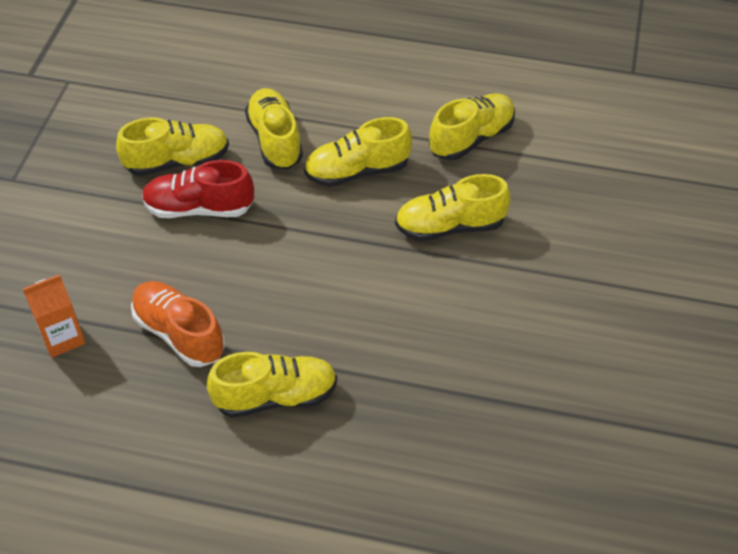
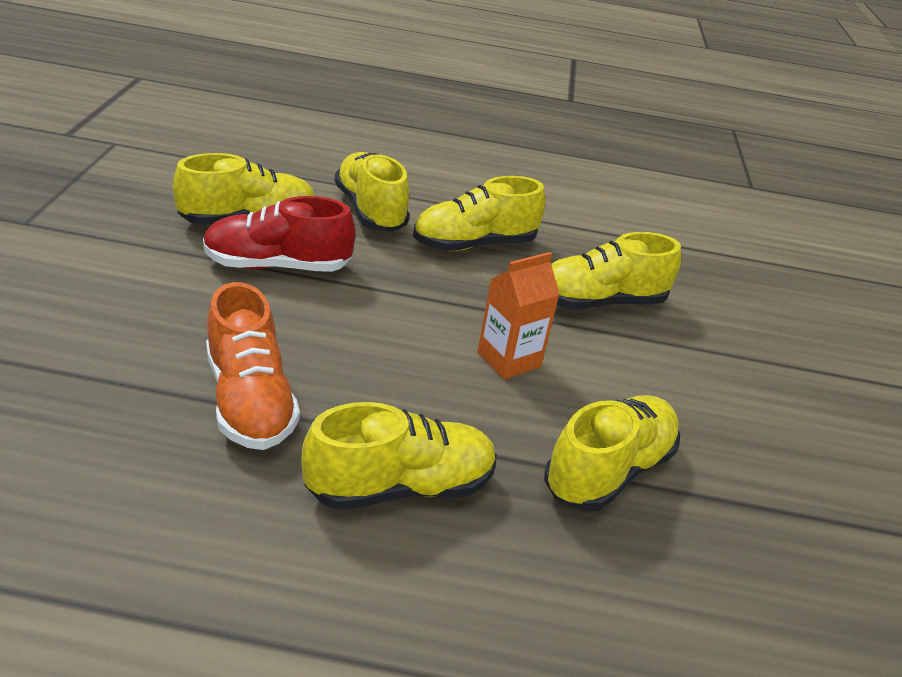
camera: 10 degrees left, 15 degrees down
(62, 338) = (67, 399): orange carton -> orange carton (509, 359)
(179, 333) = (249, 400): orange shoe -> orange shoe turned 150 degrees counterclockwise
(471, 138) = (600, 225): yellow shoe -> yellow shoe (608, 470)

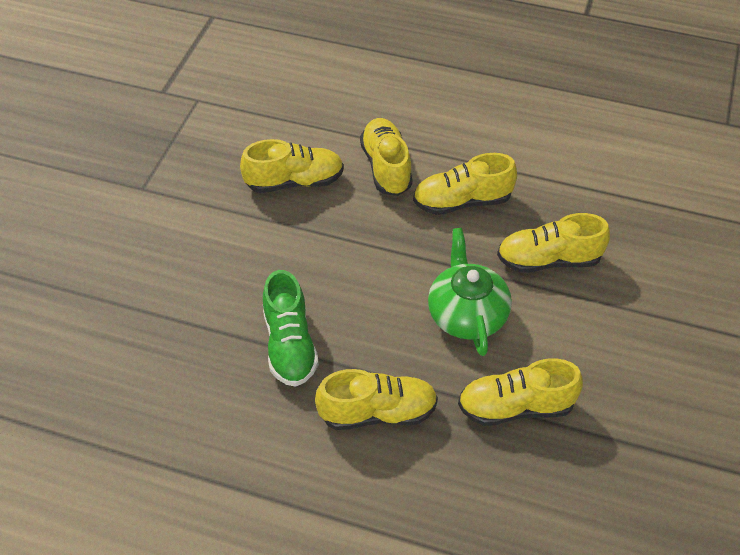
camera: 15 degrees right, 15 degrees up
(249, 400) = (289, 345): orange shoe -> green shoe
(277, 266) = (313, 227): red shoe -> none
(509, 359) = (467, 314): orange carton -> green teapot
(608, 470) = (515, 407): yellow shoe -> yellow shoe turned 150 degrees counterclockwise

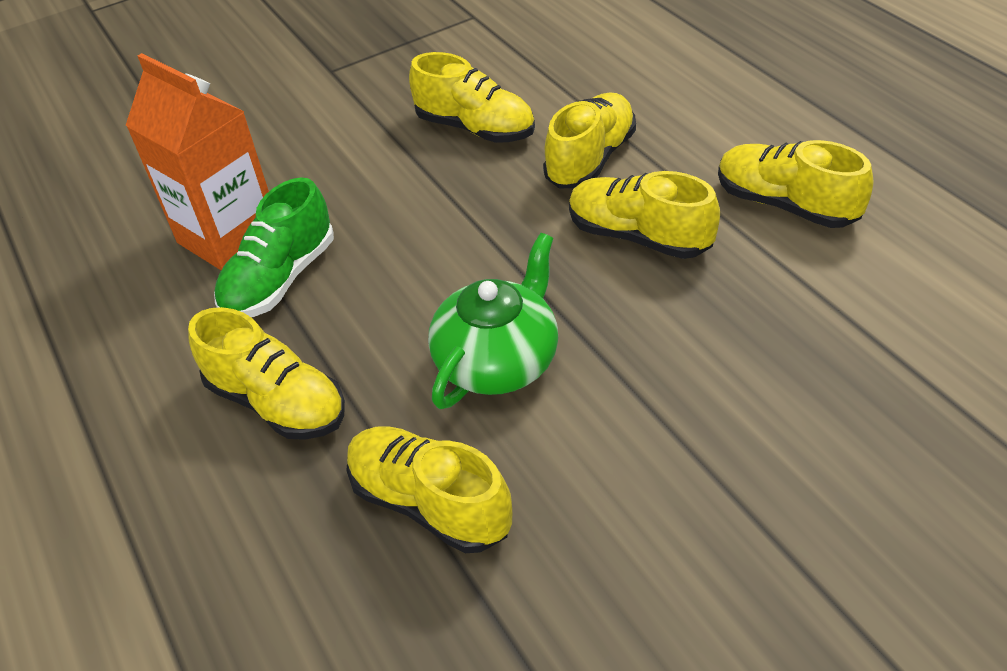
camera: 45 degrees right, 5 degrees down
(221, 339) = (229, 237): none -> orange carton
(548, 260) = (674, 359): yellow shoe -> yellow shoe (785, 204)

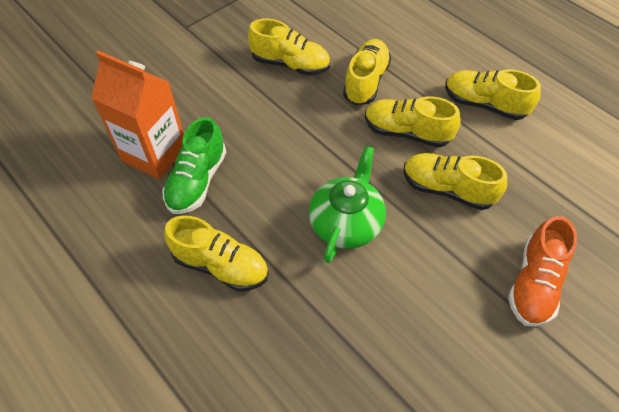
camera: 15 degrees left, 10 degrees up
(430, 503) = (331, 319): yellow shoe -> yellow shoe (447, 189)
(805, 489) = (534, 283): none -> orange shoe

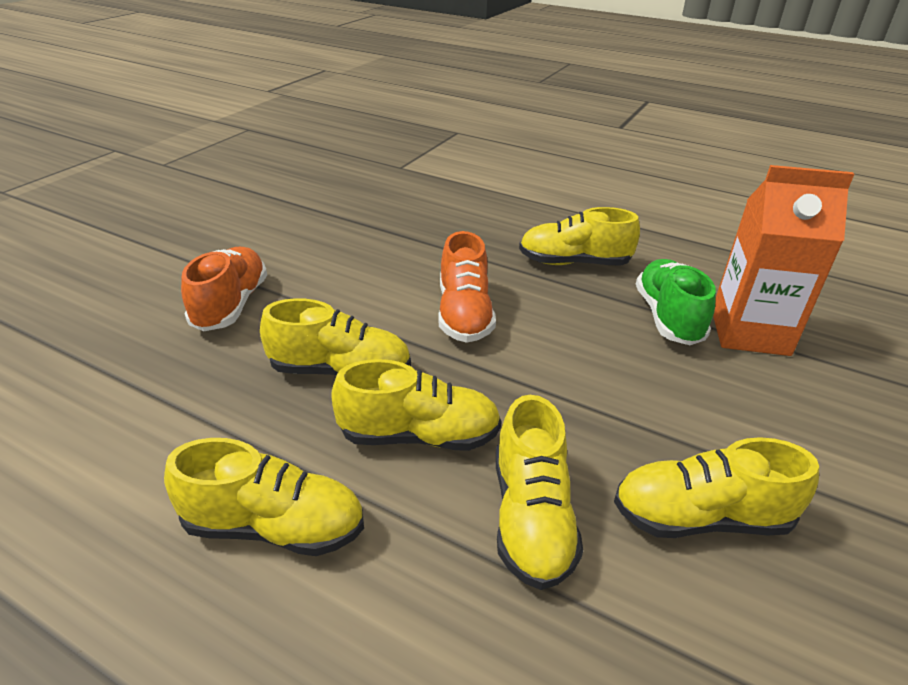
camera: 160 degrees right, 20 degrees down
(346, 222) = (464, 314): green teapot -> orange shoe

